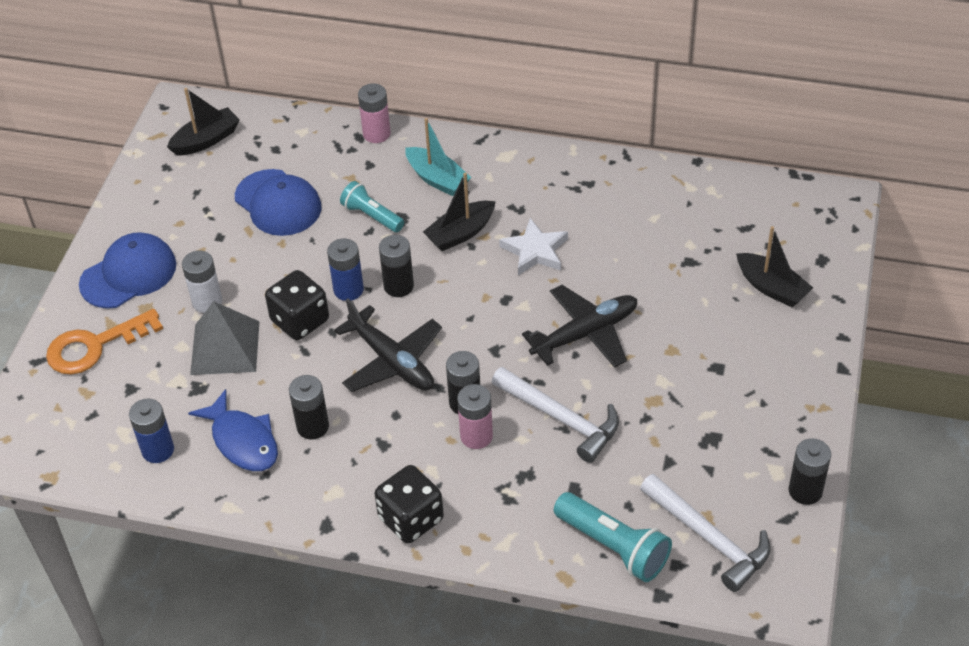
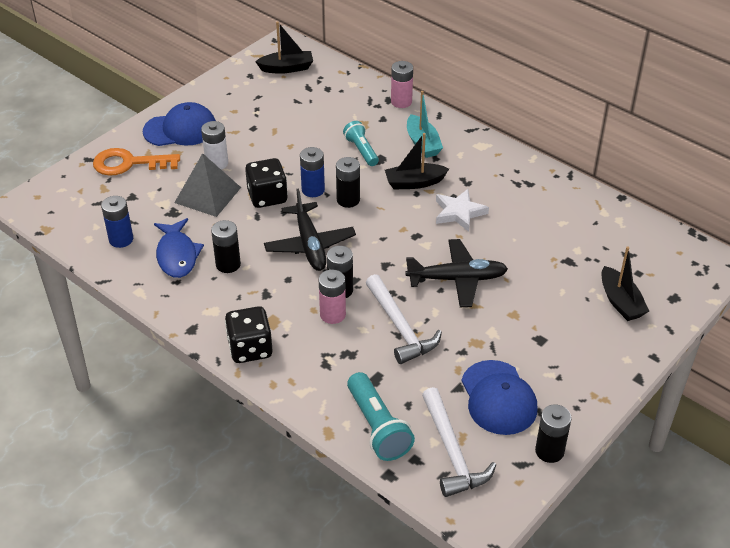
camera: 25 degrees right, 5 degrees down
(278, 203) = (305, 121): blue cap -> blue cap (498, 398)

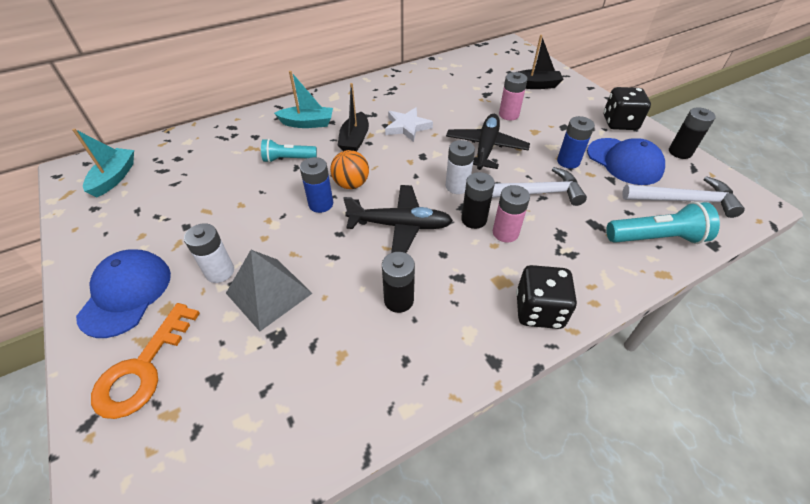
camera: 70 degrees left, 5 degrees up
(121, 239) = (293, 412): blue battery -> blue battery (568, 161)
(177, 255) = (358, 349): blue fish -> none
(267, 197) = (308, 241): black dice -> black dice (619, 123)
(287, 68) = (114, 178): black boat -> turquoise boat
(348, 200) = (351, 184): black battery -> orange ball
(382, 270) = (457, 186): none -> white battery
(401, 102) = (242, 120): pink battery -> pink battery (508, 115)
(498, 398) = (624, 161): blue cap -> blue cap turned 45 degrees clockwise

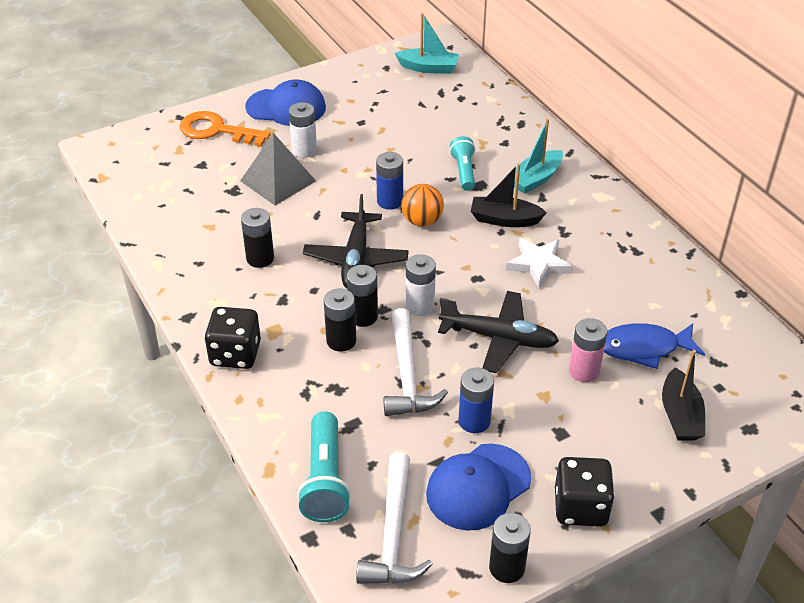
camera: 90 degrees right, 5 degrees down
(307, 123) = (535, 179): turquoise boat -> turquoise boat turned 45 degrees clockwise
(483, 92) = (644, 348): none -> blue fish
(505, 233) = (341, 341): pink battery -> black battery

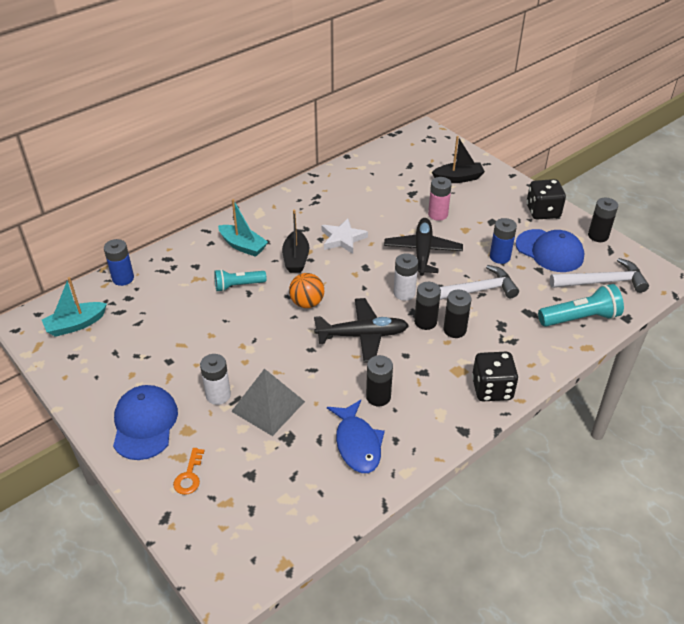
camera: 100 degrees left, 0 degrees up
(217, 130) = (189, 476): orange key -> orange key, size x0.53
(390, 201) = (285, 325): blue battery -> blue battery (123, 278)
(428, 68) = (76, 324): turquoise boat -> turquoise boat turned 120 degrees counterclockwise
(644, 348) = (409, 192): blue fish -> blue fish (357, 443)

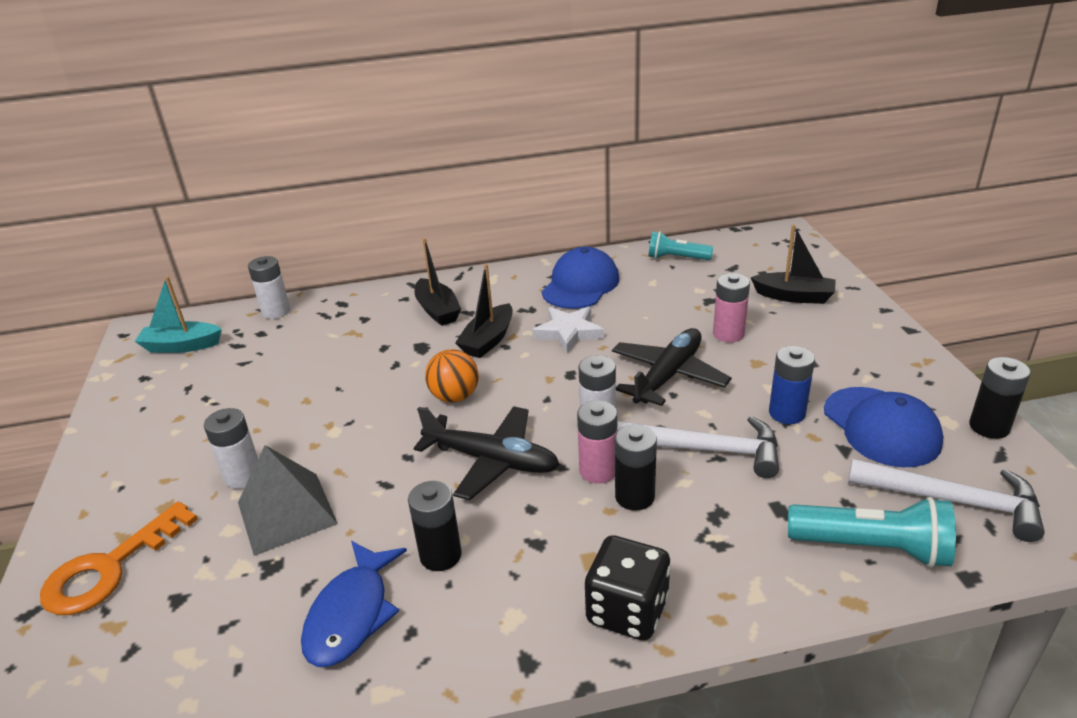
camera: 30 degrees right, 10 degrees down
(123, 278) = (276, 312): blue battery -> white battery
(145, 424) = (132, 481): blue cap -> blue cap (580, 285)
(189, 476) = (110, 568): orange key -> orange key, size x1.88
(238, 285) = (391, 353): turquoise flashlight -> turquoise flashlight (676, 258)
(243, 246) = (437, 310): turquoise boat -> black boat
(425, 322) = (598, 471): black battery -> pink battery
(542, 212) = (906, 368): black dice -> none

